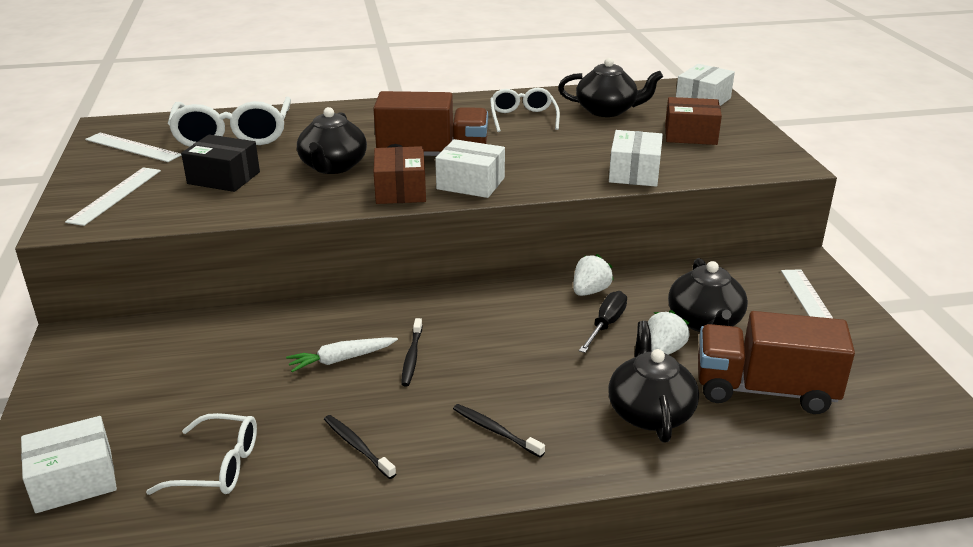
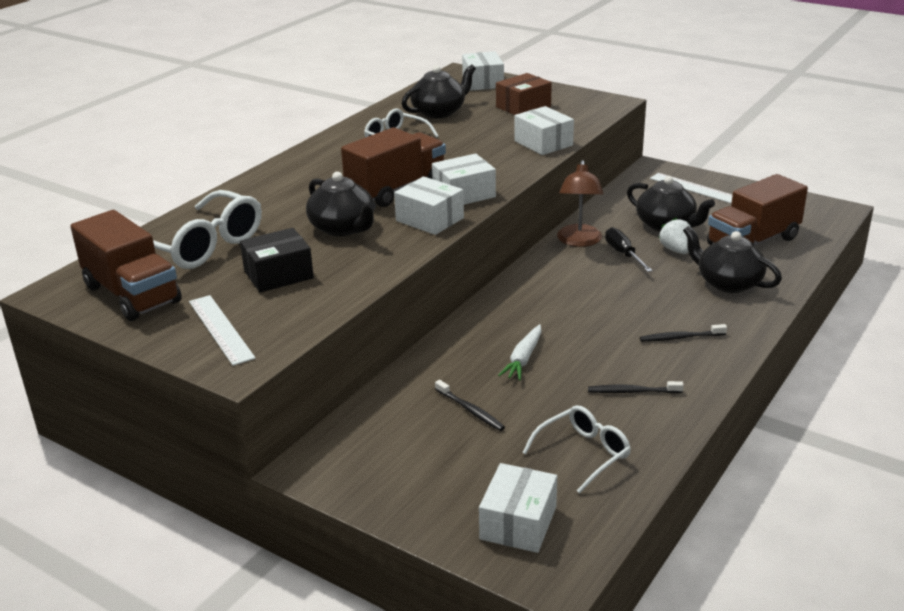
camera: 45 degrees left, 0 degrees up
(132, 147) = (132, 294): white ruler -> brown truck
(400, 190) = (429, 219): brown box -> white box
(412, 357) = (560, 332): black toothbrush -> black toothbrush (470, 410)
(590, 291) = (579, 241): white strawberry -> brown lamp

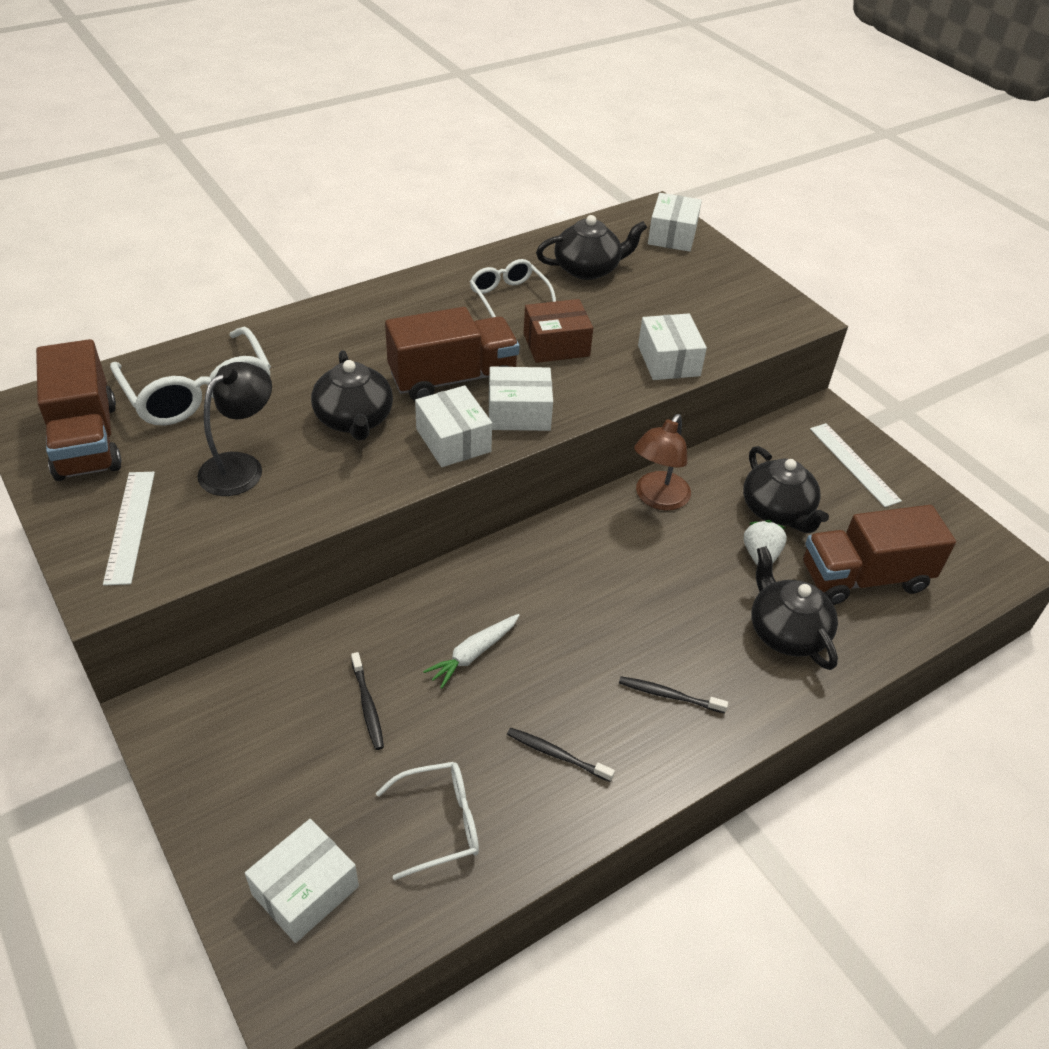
camera: 20 degrees right, 15 degrees up
(278, 274) = (241, 466): black box -> black lamp
(523, 107) = (689, 291): brown box -> brown box (556, 345)
(623, 254) = (694, 538): black screwdriver -> none

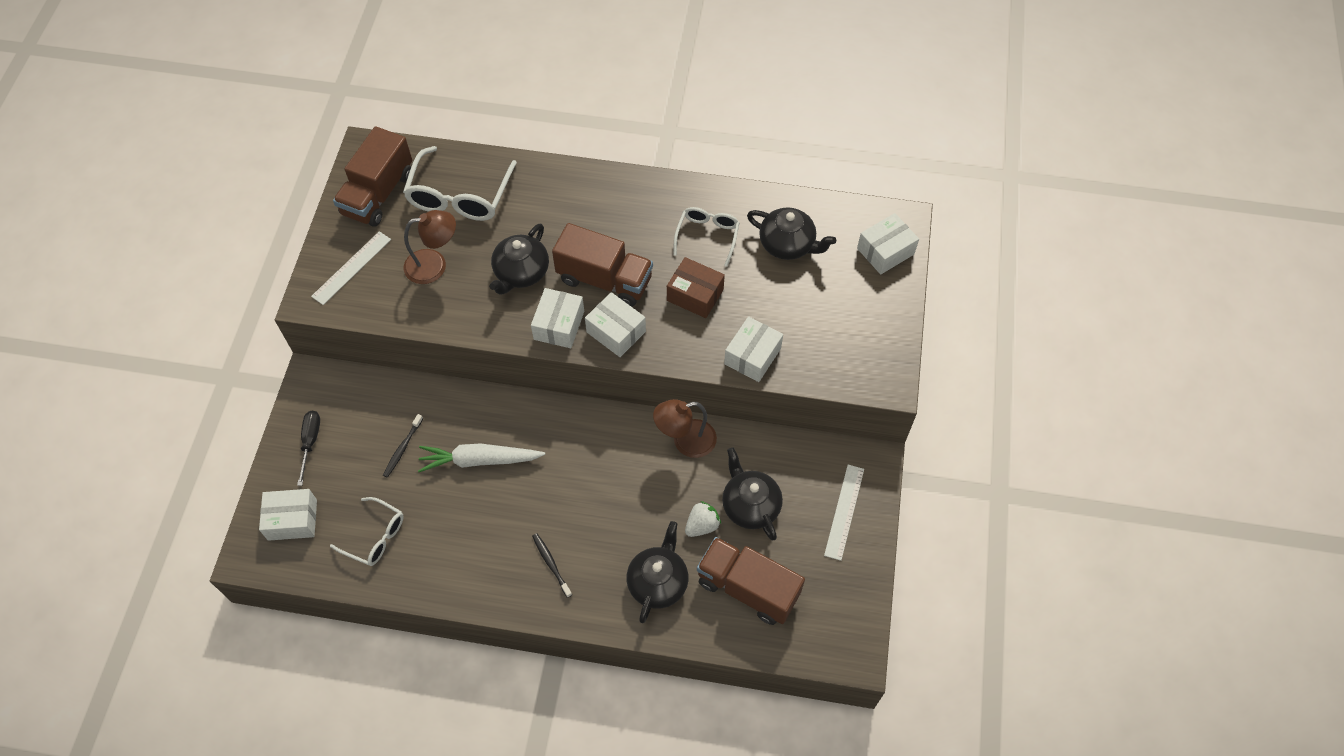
camera: 45 degrees right, 15 degrees up
(234, 783) = (310, 442): none -> black screwdriver
(241, 466) = (434, 265): black lamp -> brown lamp
(473, 654) = (479, 460): white carrot -> white carrot, size x1.57
(556, 754) = (461, 548): black toothbrush -> none
(777, 511) = (750, 505): black teapot -> black teapot turned 135 degrees clockwise

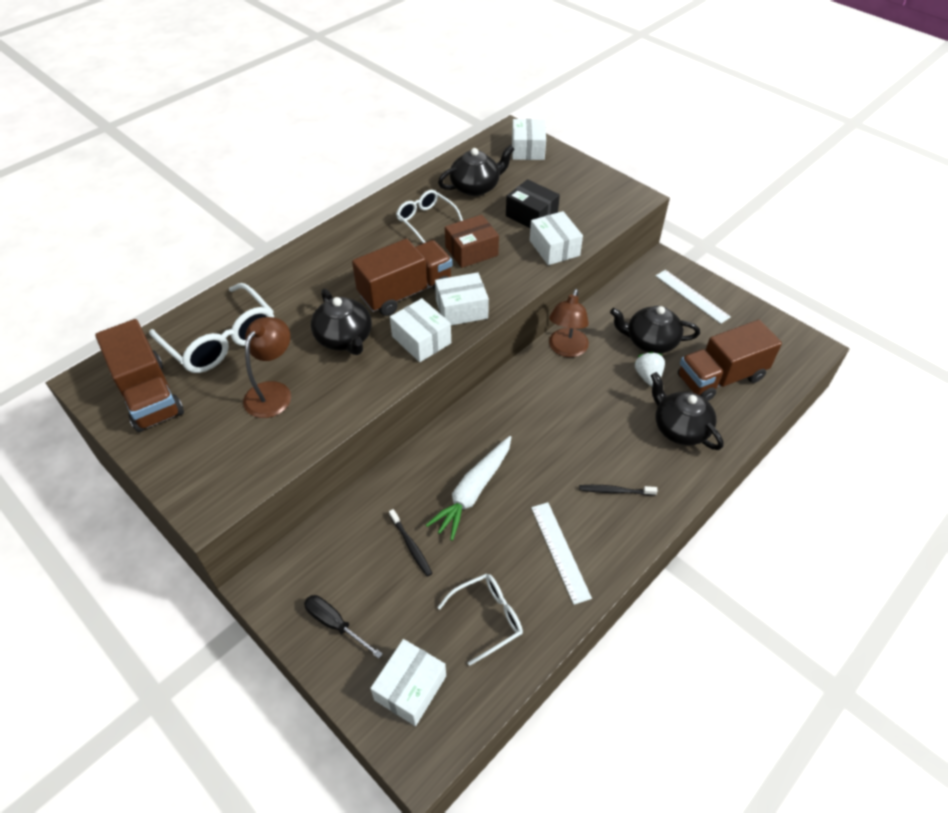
camera: 55 degrees left, 10 degrees down
(351, 268) = (207, 455): white ruler -> white ruler (560, 551)
(784, 312) = (531, 215): none -> black box

